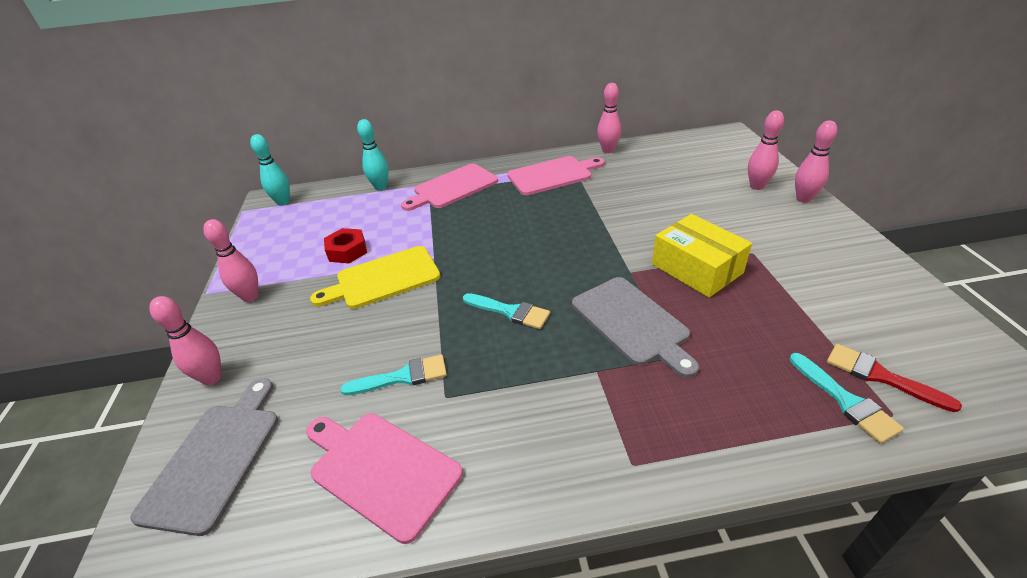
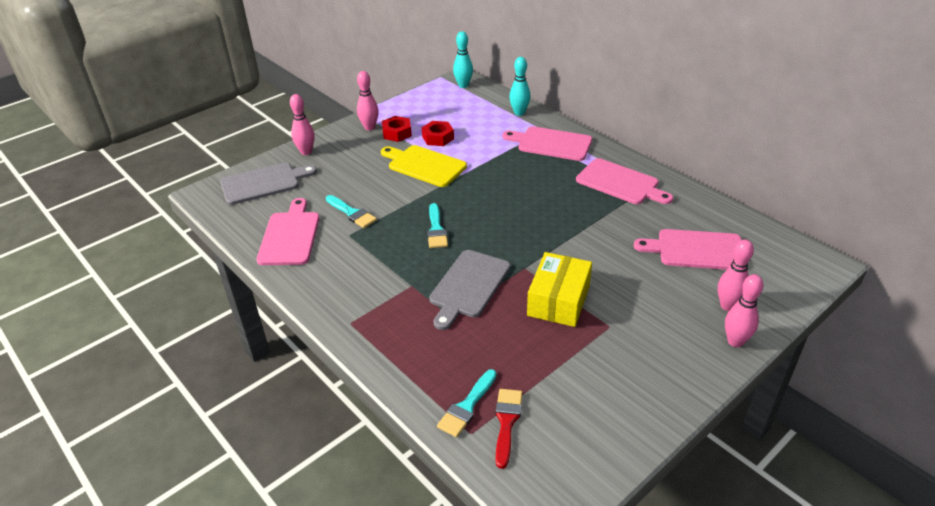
camera: 55 degrees right, 0 degrees up
(294, 278) = (397, 133): none -> red nut
(608, 150) = (696, 197): pink bowling pin -> none
(675, 174) = (696, 250): none -> pink cutting board

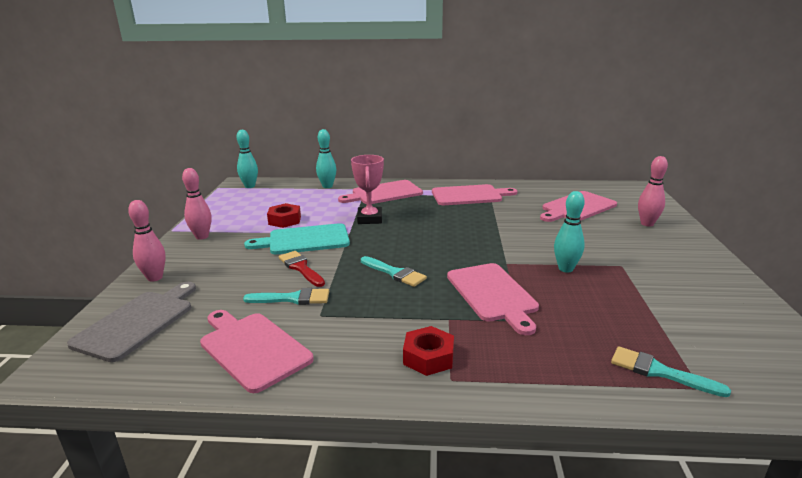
camera: 45 degrees left, 15 degrees down
(397, 133) = (238, 230): red nut -> red nut (428, 357)
(424, 165) = (304, 240): yellow cutting board -> turquoise cutting board
(467, 406) = (659, 372): turquoise brush -> turquoise brush turned 135 degrees clockwise
(468, 286) = (492, 294): grey cutting board -> pink cutting board
(497, 167) = (369, 219): none -> pink trophy
(506, 422) = (700, 361): red brush -> red brush (300, 268)
(558, 300) = (565, 269): yellow box -> turquoise bowling pin
(735, 341) = (687, 237): pink bowling pin -> none

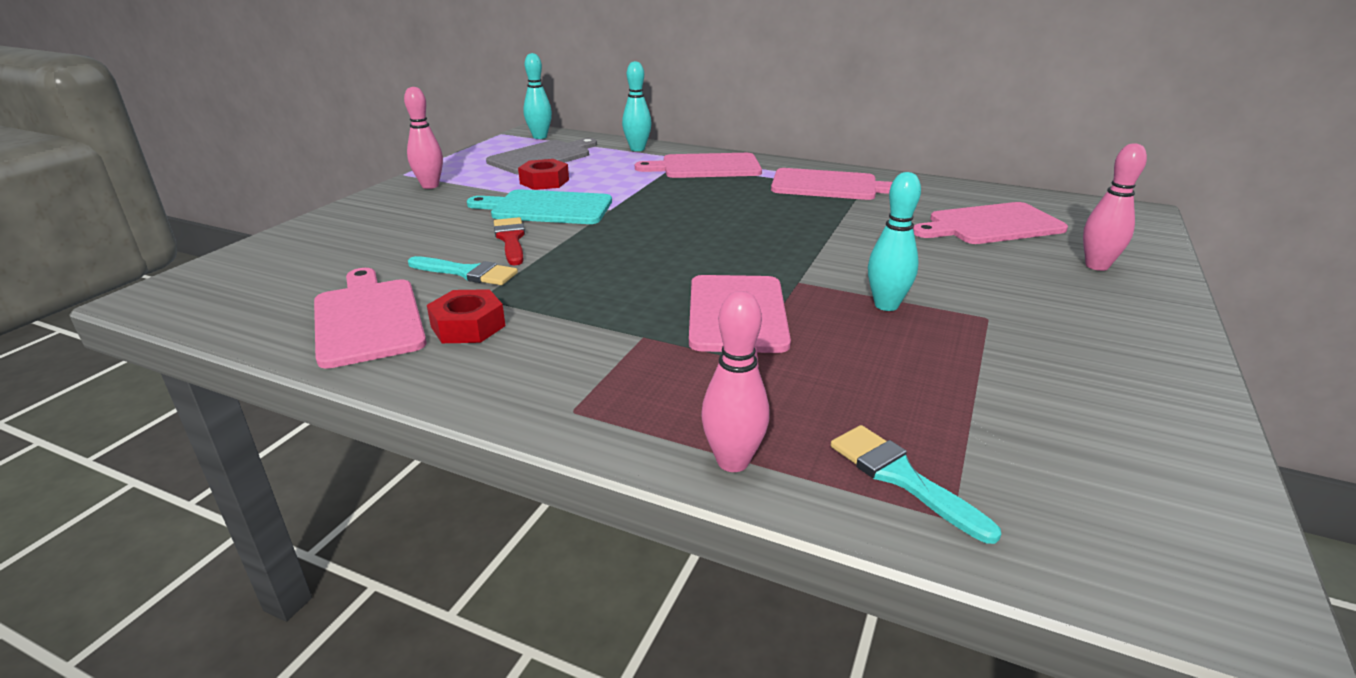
camera: 20 degrees right, 5 degrees up
(138, 322) = (276, 265): grey cutting board -> grey cutting board (543, 157)
(155, 278) = (337, 222): pink bowling pin -> pink bowling pin (733, 461)
(369, 219) = (655, 195): pink trophy -> none
(395, 273) = (625, 266): turquoise brush -> none
(428, 357) = (569, 376): red nut -> red nut (468, 326)

